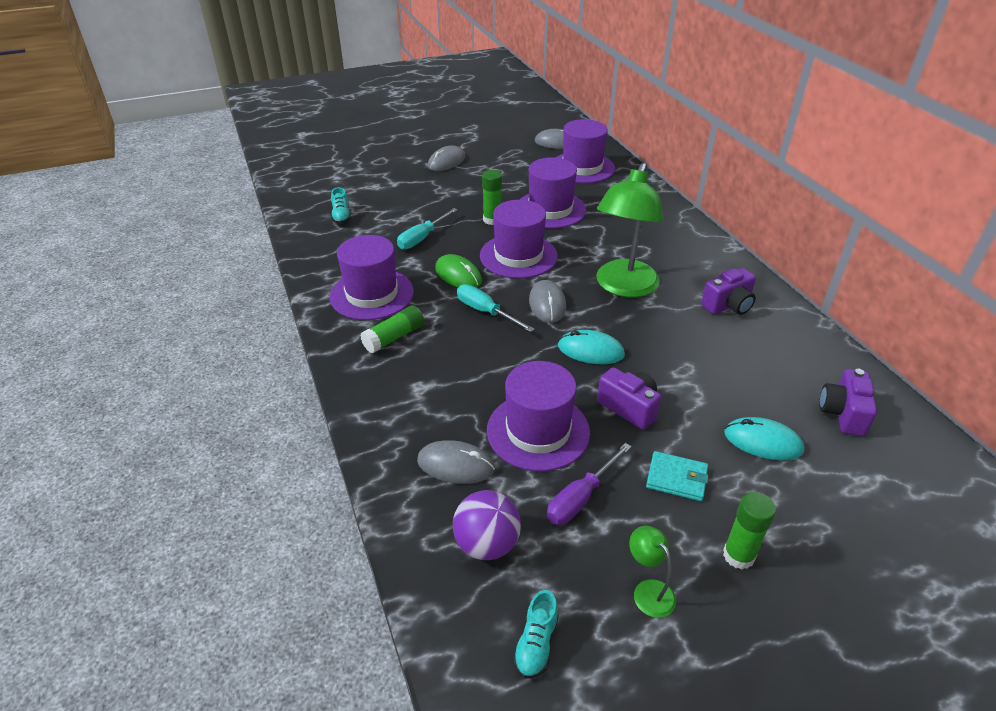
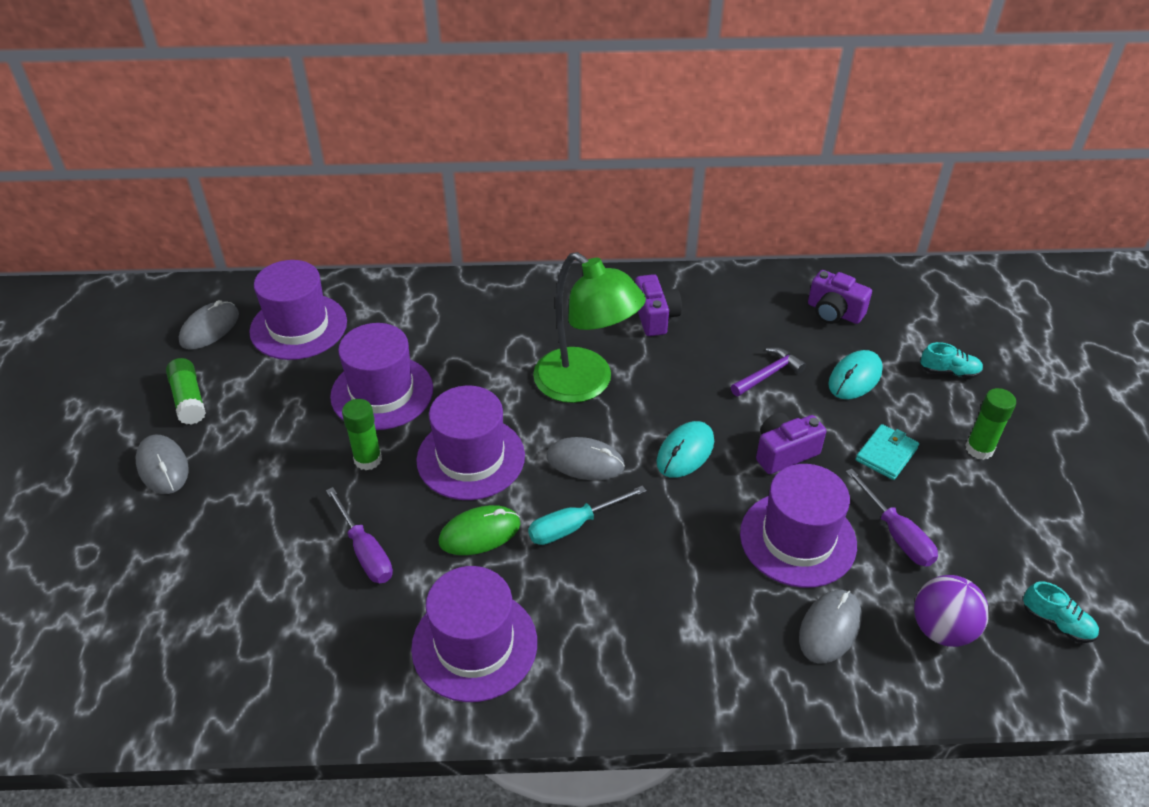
camera: 70 degrees left, 5 degrees up
(341, 216) = (233, 645): turquoise shoe -> turquoise shoe (949, 372)
(394, 337) = (584, 638): green glue stick -> green glue stick (189, 399)
(422, 238) = (365, 551): turquoise screwdriver -> purple screwdriver
(648, 591) = (1008, 523): green lamp -> none
(716, 382) = (768, 374): none -> purple hammer

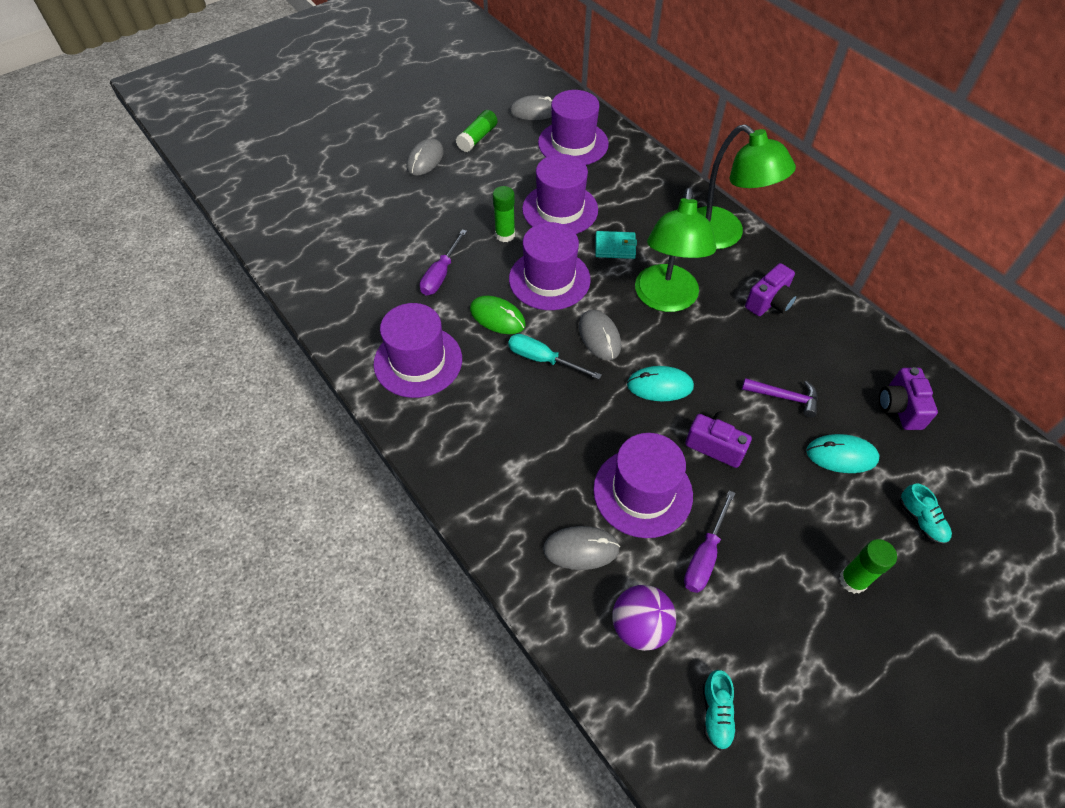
camera: 55 degrees right, 10 degrees up
(547, 297) = (723, 235): none -> green lamp
(886, 454) = (780, 514): turquoise wallet -> turquoise wallet (615, 247)

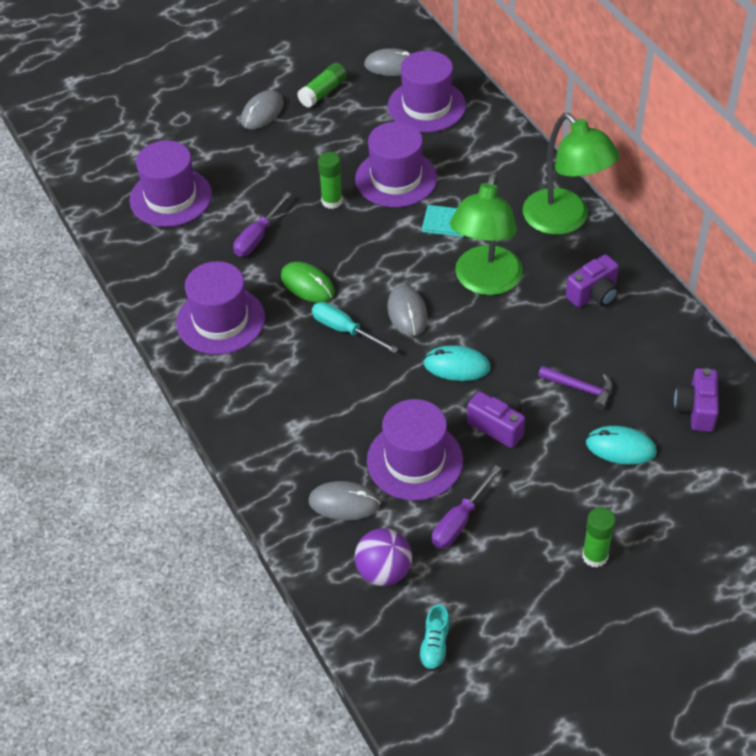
camera: 10 degrees right, 5 degrees down
(549, 279) = (368, 251): purple hat -> purple hat (170, 197)
(921, 521) = (680, 513): turquoise shoe -> none

